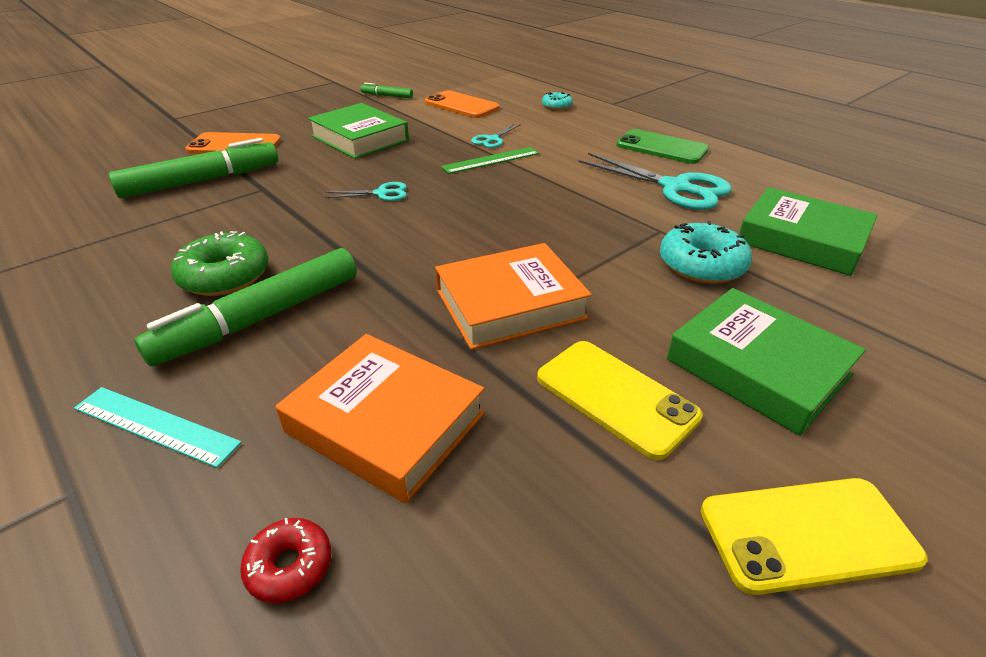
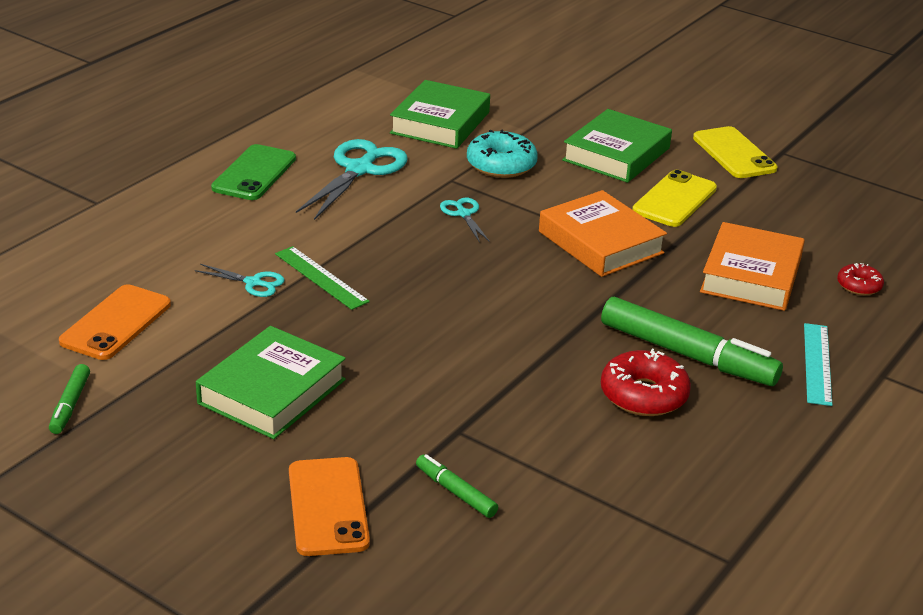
camera: 105 degrees left, 5 degrees down
(202, 181) = (456, 492): green marker -> green marker, size x0.48
(225, 276) = (643, 395): green donut -> red donut
(381, 193) = (437, 339): turquoise scissors -> turquoise scissors (463, 214)
(556, 106) = (113, 243): turquoise donut -> none

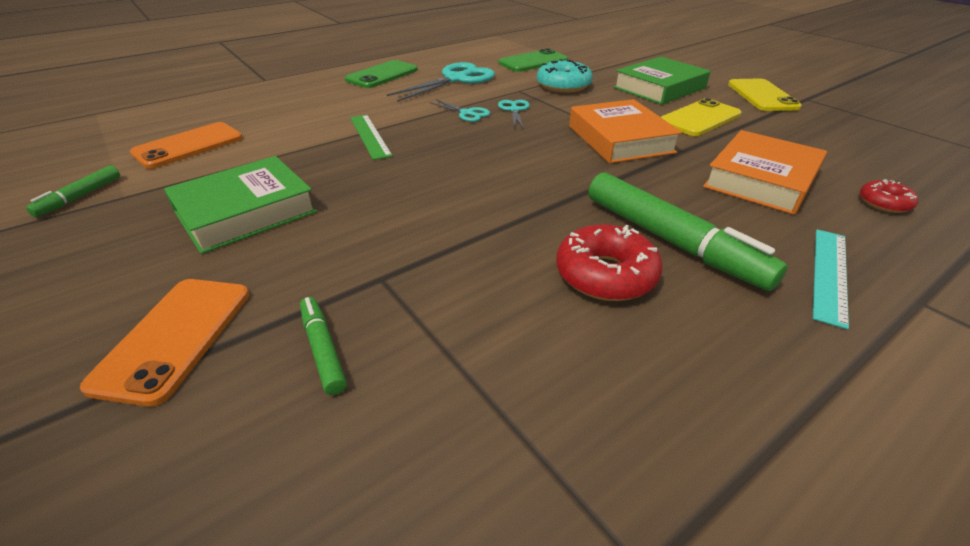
camera: 20 degrees right, 5 degrees up
(253, 283) = (316, 133): turquoise scissors -> turquoise scissors (467, 113)
(440, 123) = (533, 62): green book -> green phone

